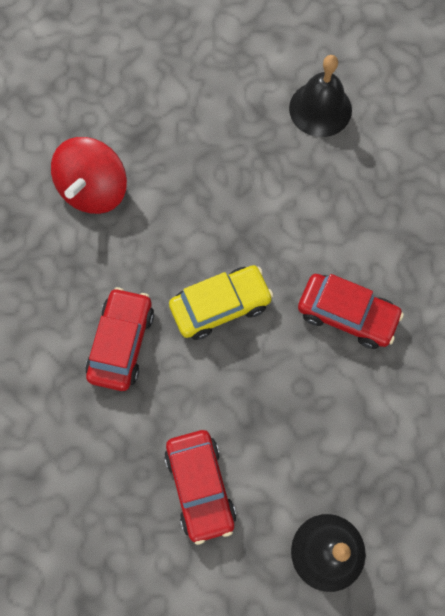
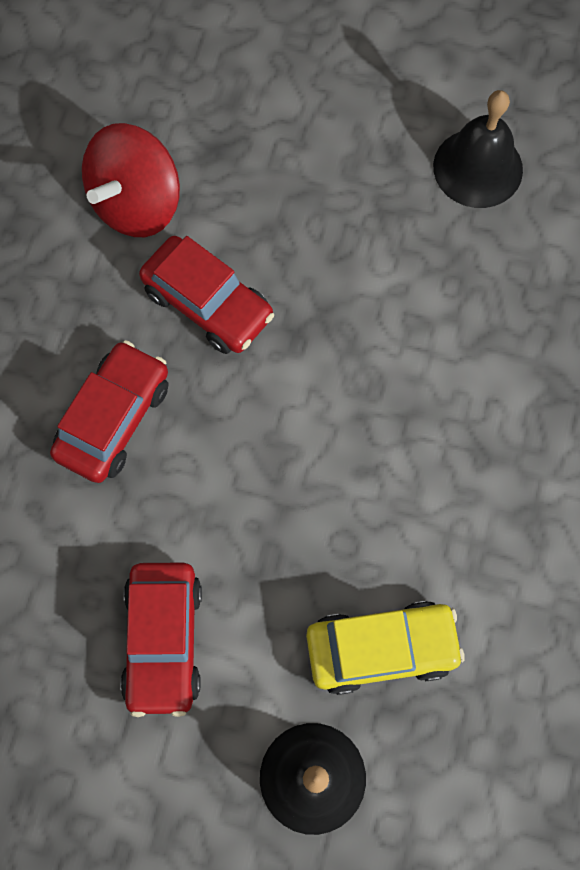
camera: 15 degrees right, 0 degrees up
(220, 306) = (262, 402): yellow car -> yellow car (381, 648)
(347, 315) = (433, 459): red car -> red car (208, 303)

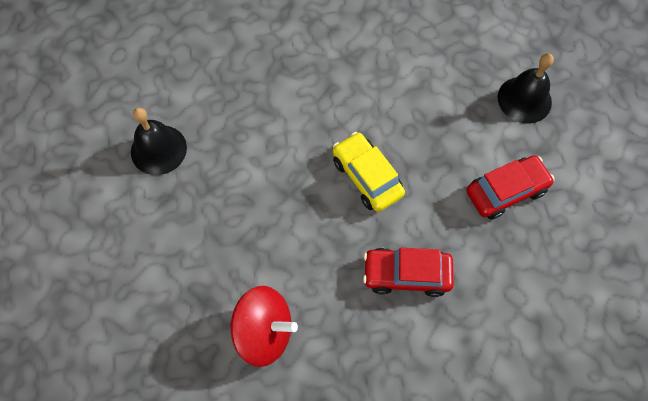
camera: 115 degrees left, 5 degrees down
(208, 303) = (311, 256): red car -> none
(381, 648) = (450, 94): yellow car -> yellow car (366, 177)

